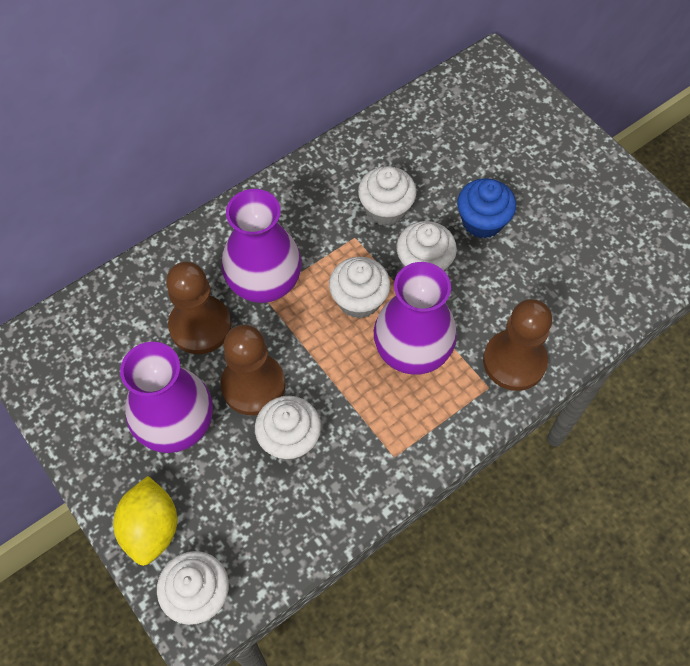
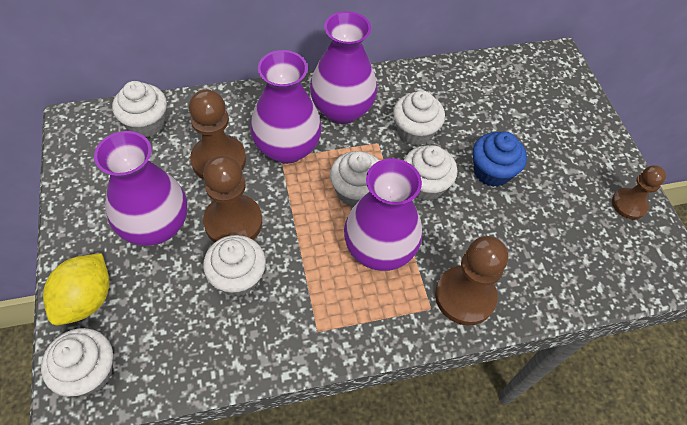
camera: 20 degrees right, 5 degrees down
(97, 318) = (146, 123): none -> white cupcake
(299, 215) = (342, 110): none -> purple vase
(625, 201) = (629, 204): none -> brown pawn

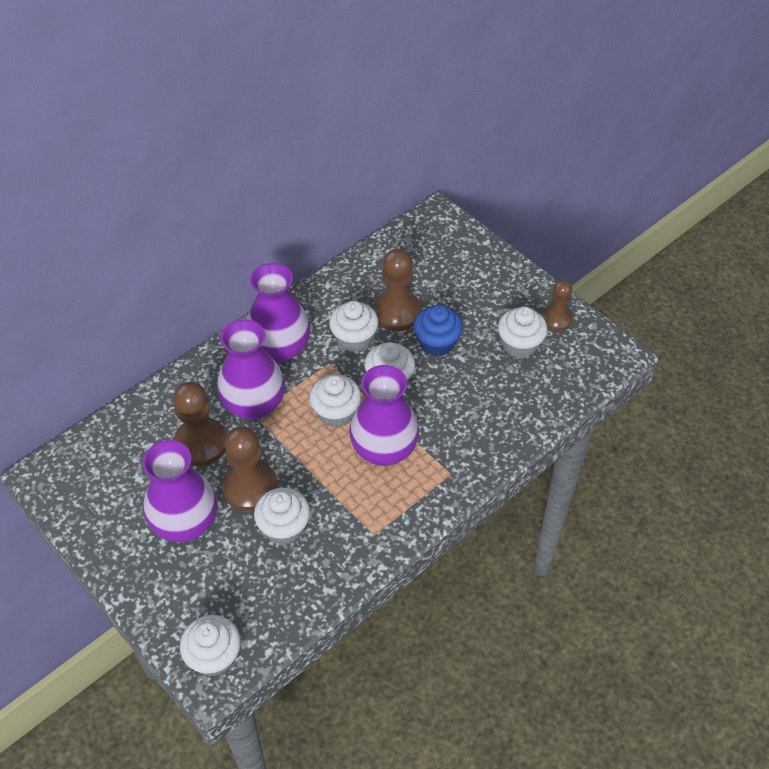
camera: 25 degrees left, 5 degrees down
(86, 299) = (170, 608): yellow lemon -> none
(146, 123) = (111, 443): white cupcake -> white cupcake (519, 344)
(465, 296) = (471, 452): brown pawn -> brown pawn (397, 312)

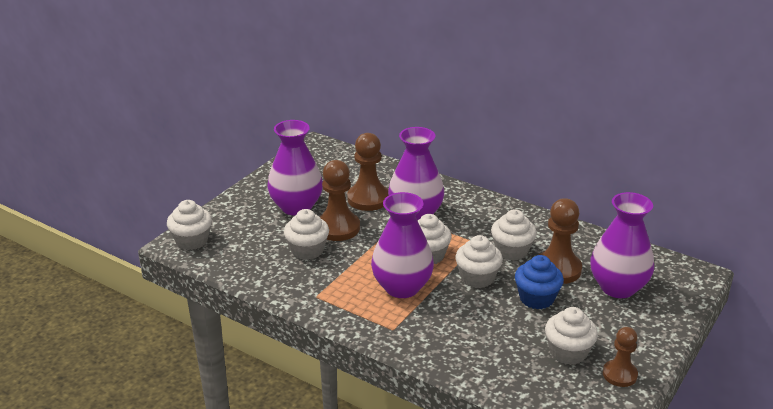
camera: 75 degrees right, 20 degrees down
(280, 349) = (477, 216): purple vase -> purple vase (618, 287)

